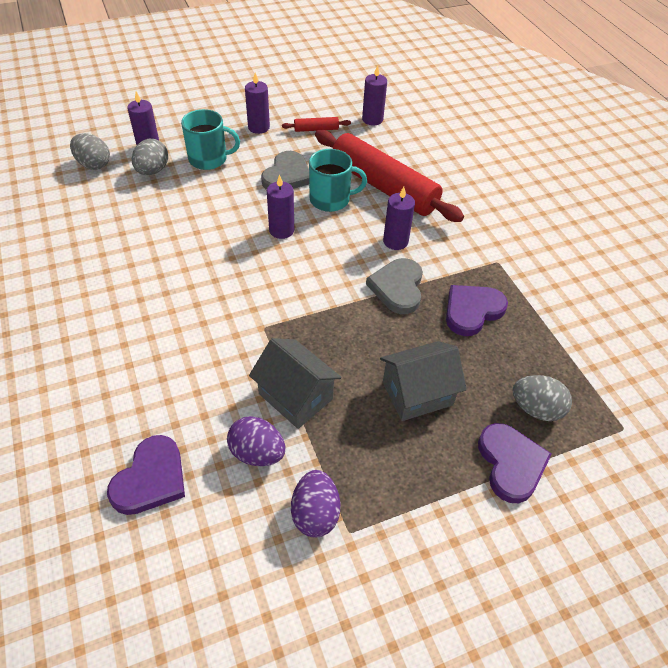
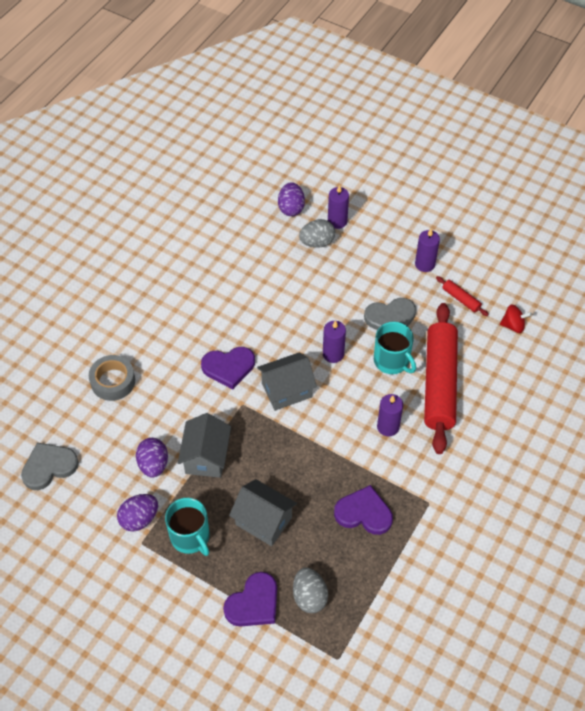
camera: 55 degrees right, 5 degrees up
(94, 164) = (291, 208): grey egg -> purple egg
(107, 425) = (113, 381): none -> grey tape
(151, 479) = (99, 427): purple heart -> purple heart (228, 367)
(209, 159) = (360, 263): turquoise mug -> turquoise mug (190, 537)
(284, 284) = (286, 390): none -> grey house
(372, 119) = (513, 325): purple candle -> red spinning top
(397, 287) = (344, 455): grey heart -> grey heart (49, 467)

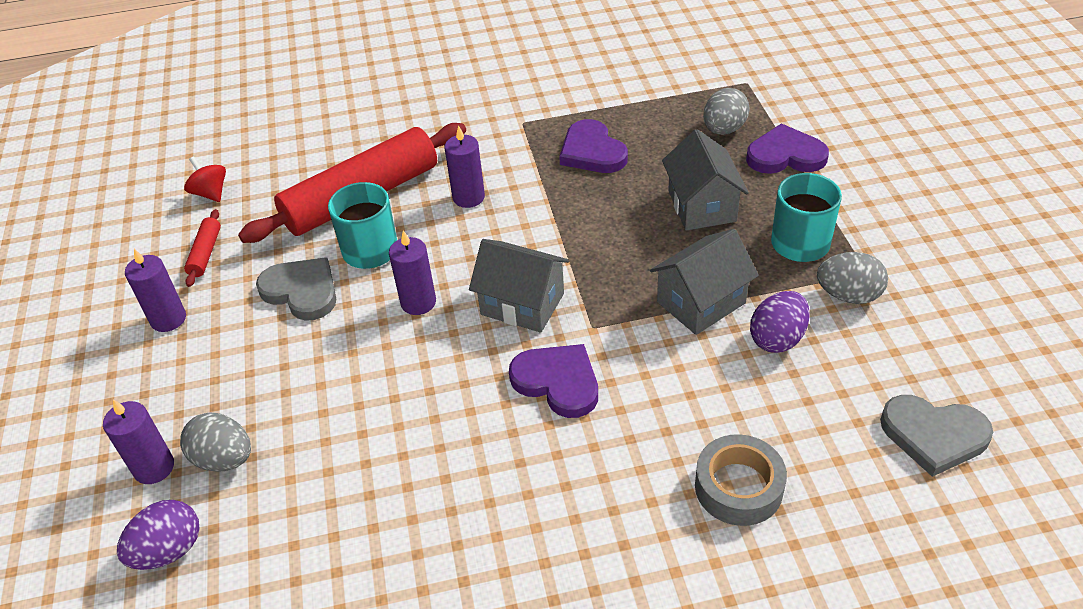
camera: 130 degrees left, 10 degrees down
(139, 519) = (848, 295): purple egg -> grey egg

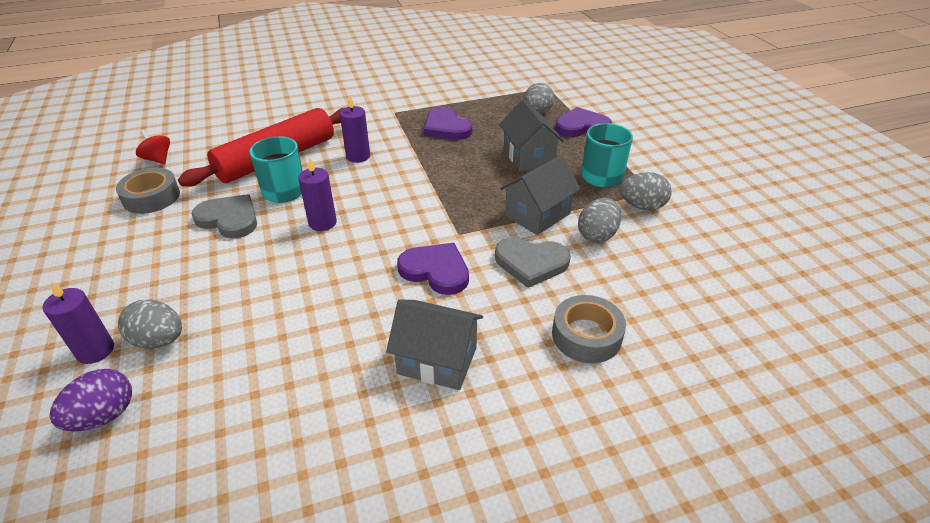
camera: 10 degrees left, 5 degrees down
(168, 319) = (117, 242): purple candle -> none
(205, 253) = (151, 197): red rolling pin -> grey tape
(522, 304) = (403, 221): grey house -> grey house (437, 360)
(777, 339) = (597, 235): purple egg -> grey egg
(933, 435) = (724, 292): grey heart -> grey heart (531, 263)

